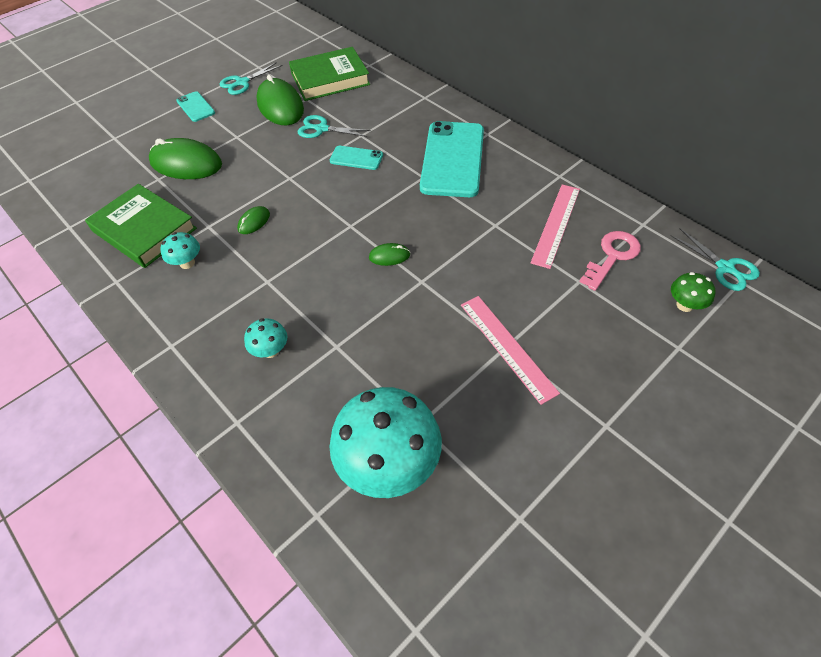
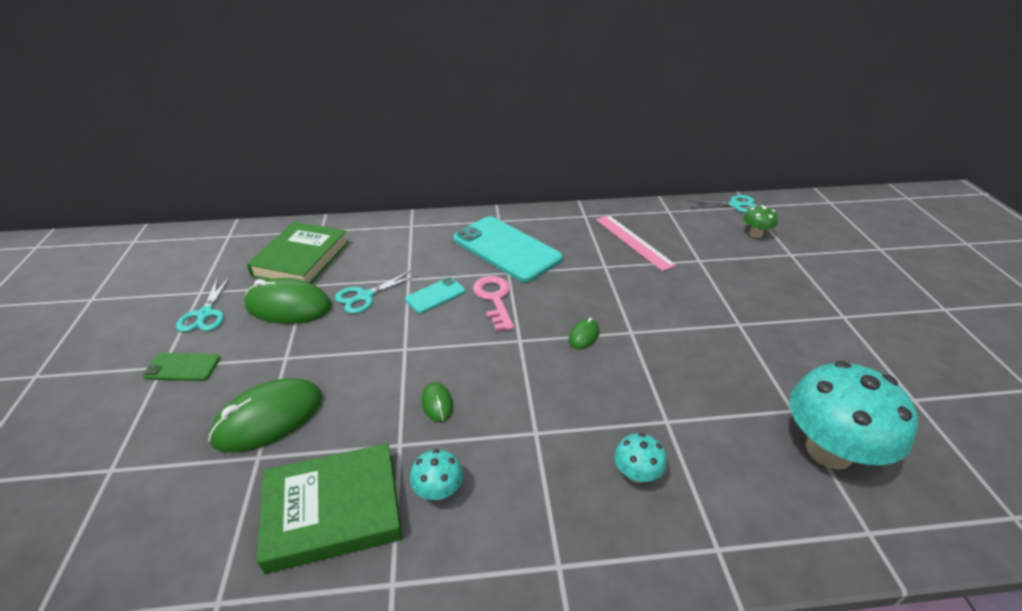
camera: 55 degrees left, 15 degrees down
(195, 107) = (182, 367): turquoise phone -> green phone
(507, 347) = (740, 323): pink ruler -> none
(612, 256) = (688, 236): pink key -> pink key (494, 299)

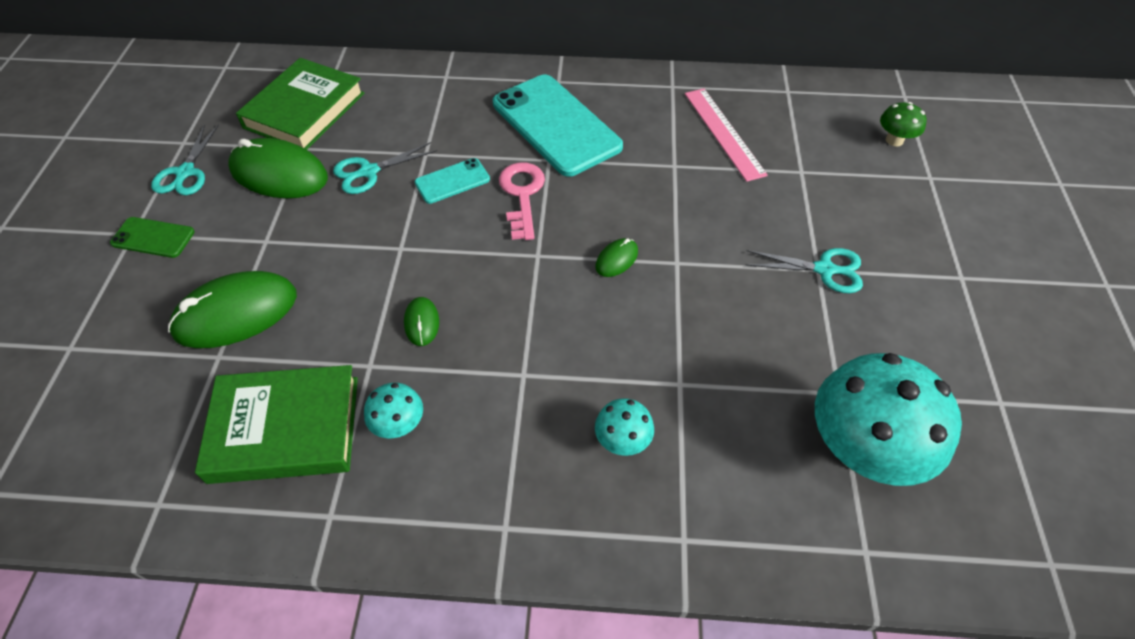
camera: 10 degrees right, 15 degrees up
(735, 205) = (883, 92): turquoise scissors -> turquoise scissors (824, 269)

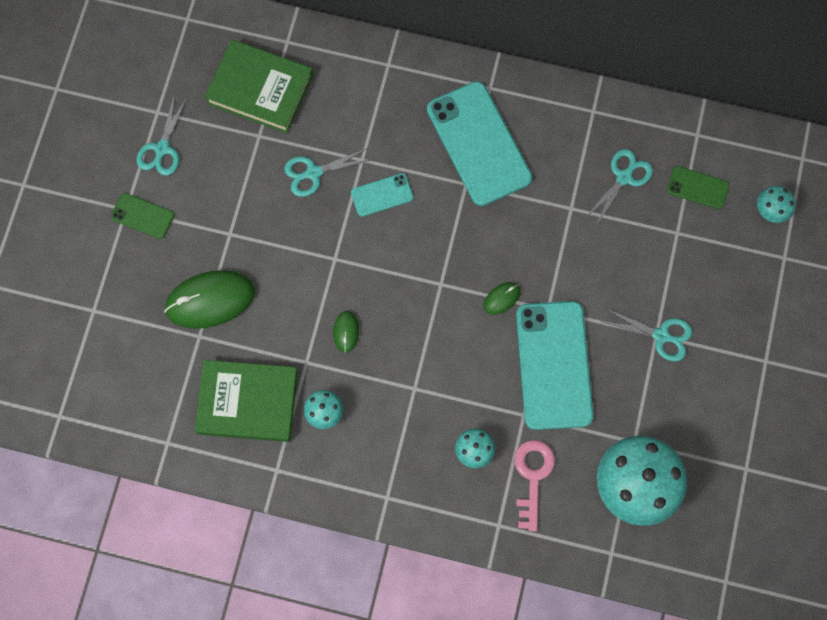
camera: 10 degrees right, 20 degrees up
(279, 174) = (239, 163): green mouse -> none
(304, 110) = (260, 89): green book -> green book turned 75 degrees clockwise
(522, 195) = (437, 220): pink key -> pink key (532, 477)
(702, 320) = (553, 365): none -> turquoise phone
(724, 133) = (624, 177): pink ruler -> turquoise scissors
(807, 131) = (697, 187): none -> green phone
(894, 140) = (771, 211): green mushroom -> turquoise mushroom

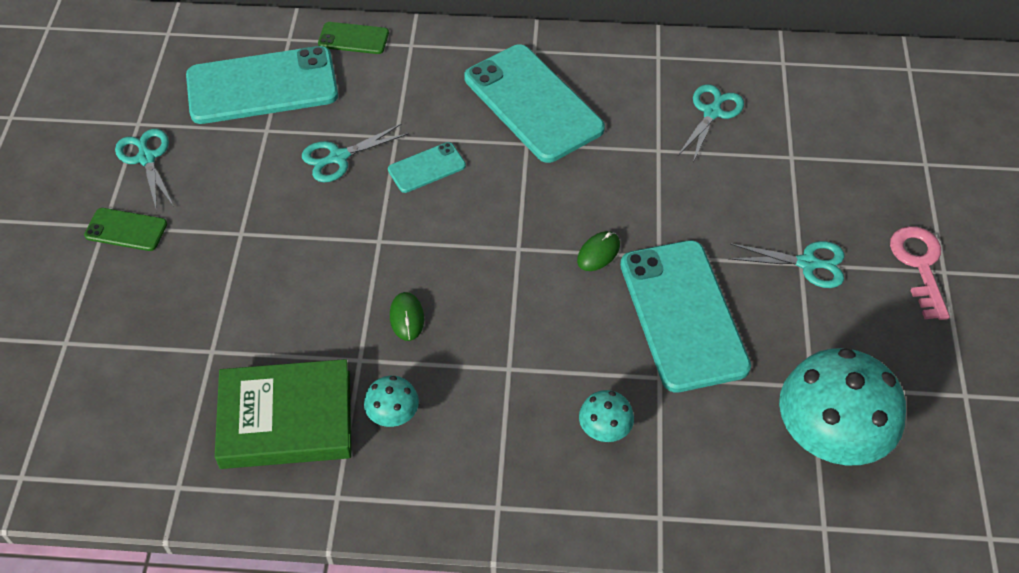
camera: 10 degrees left, 20 degrees down
(162, 149) = (146, 158): turquoise scissors -> turquoise scissors turned 150 degrees clockwise
(210, 300) = (222, 308): green mouse -> none
(260, 89) = (262, 86): green book -> turquoise phone
(532, 477) = (690, 449): pink key -> pink key (919, 265)
(697, 187) = (800, 111): green phone -> green phone (353, 38)
(771, 211) = (892, 121): turquoise mushroom -> none

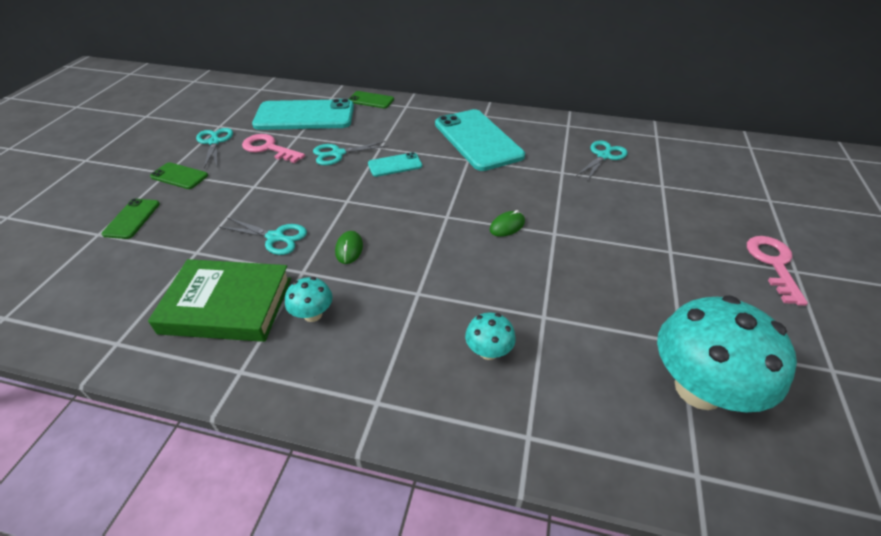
camera: 10 degrees right, 10 degrees down
(98, 312) = (132, 219): none -> green phone
(234, 160) = (269, 148): none -> pink key
(683, 315) = (569, 274): turquoise phone -> none
(807, 263) = (676, 252): turquoise scissors -> turquoise scissors (275, 237)

